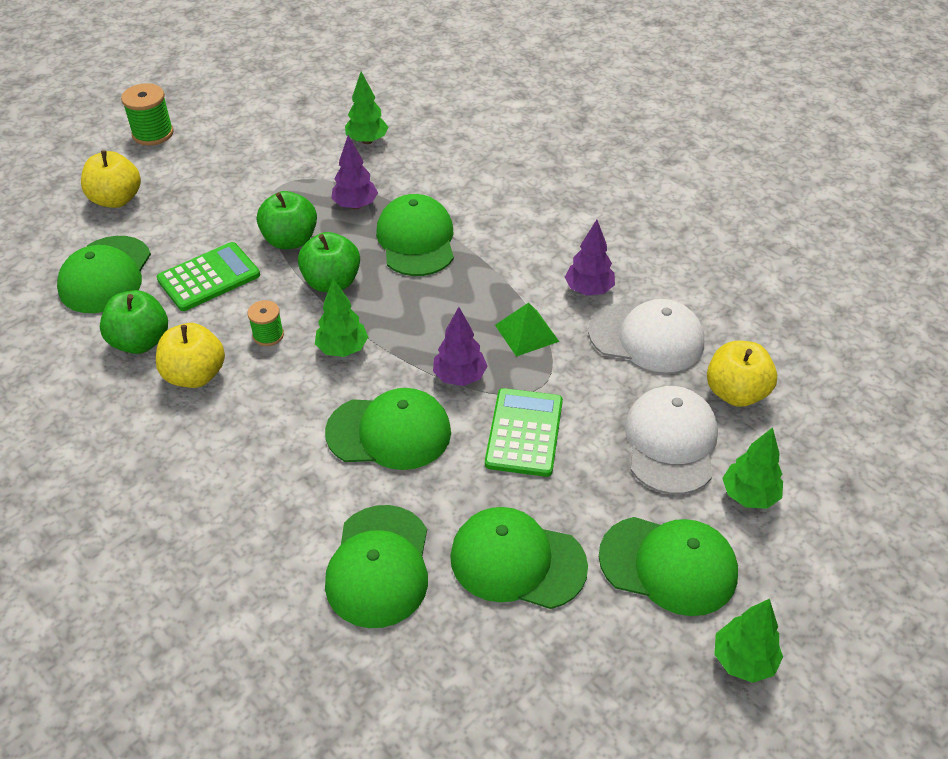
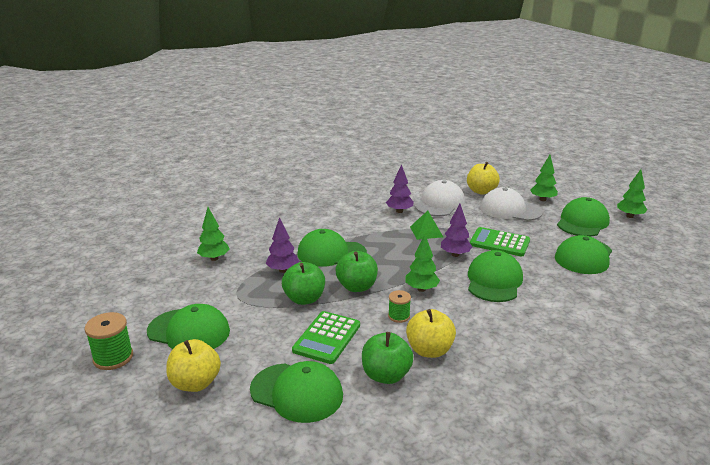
camera: 75 degrees left, 20 degrees down
(209, 277) = (327, 338): green calculator -> green calculator turned 135 degrees counterclockwise
(379, 566) = (591, 295): green cap -> green cap (189, 331)

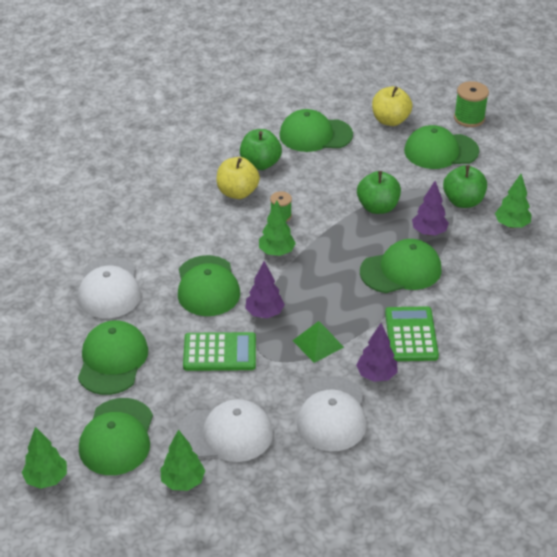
camera: 155 degrees right, 15 degrees up
(327, 338) = (327, 178): green calculator -> green calculator (411, 334)
(357, 287) = (340, 235): green apple -> green apple (463, 201)
(481, 191) = (285, 473): yellow apple -> none
(584, 300) = (109, 288): none -> white cap

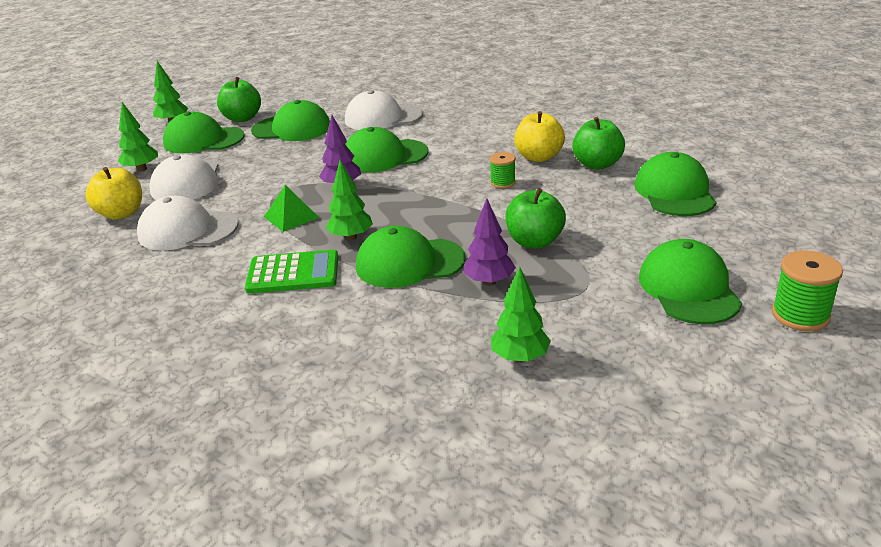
camera: 90 degrees right, 10 degrees down
(219, 352) = (290, 170): green calculator -> none
(276, 252) = (439, 185): green tree -> green tree (351, 237)
(376, 375) = (234, 253): purple tree -> none
(390, 120) = (744, 243): yellow apple -> yellow apple (121, 213)
(401, 270) = (409, 263): green cap -> green cap turned 105 degrees clockwise
(463, 201) = (567, 310): green apple -> green apple (242, 118)

